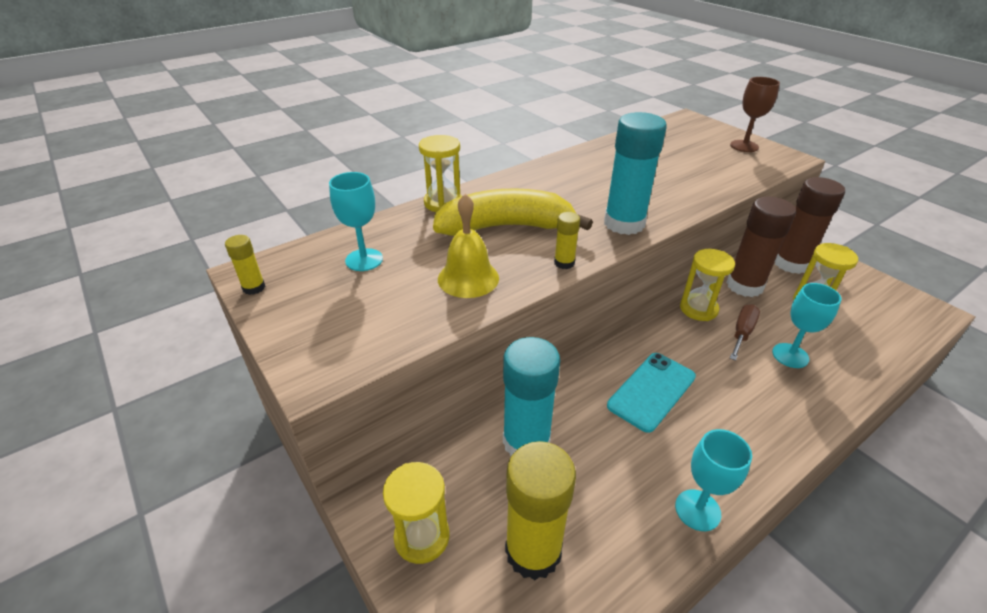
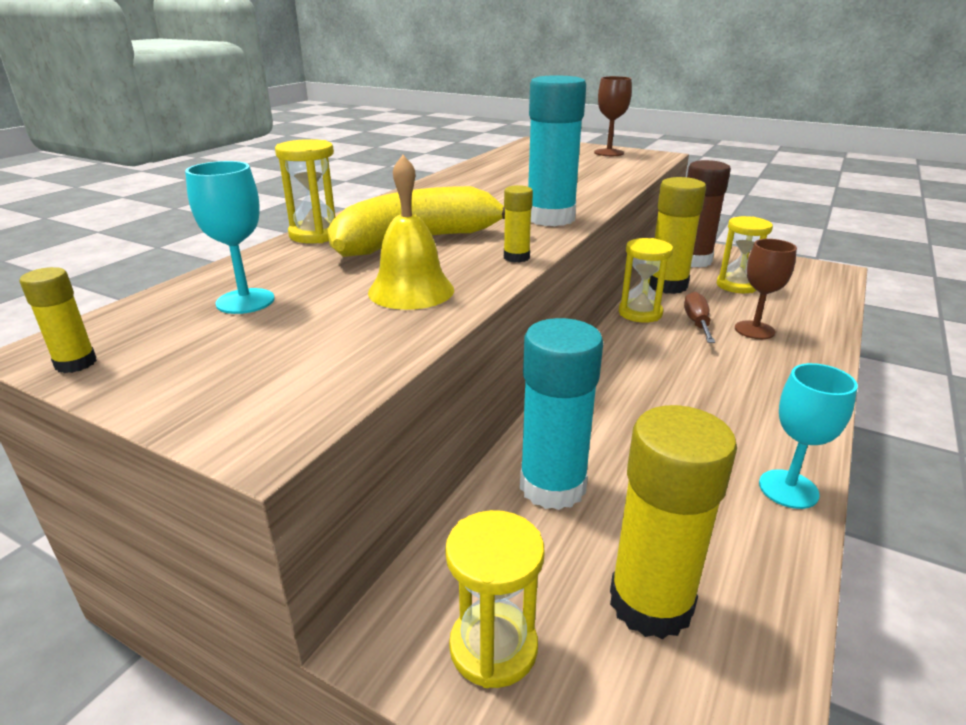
camera: 25 degrees left, 10 degrees down
(651, 391) = (652, 395): turquoise phone -> none
(744, 286) = (667, 285): brown glue stick -> yellow glue stick
(790, 355) = (754, 330): turquoise goblet -> brown goblet

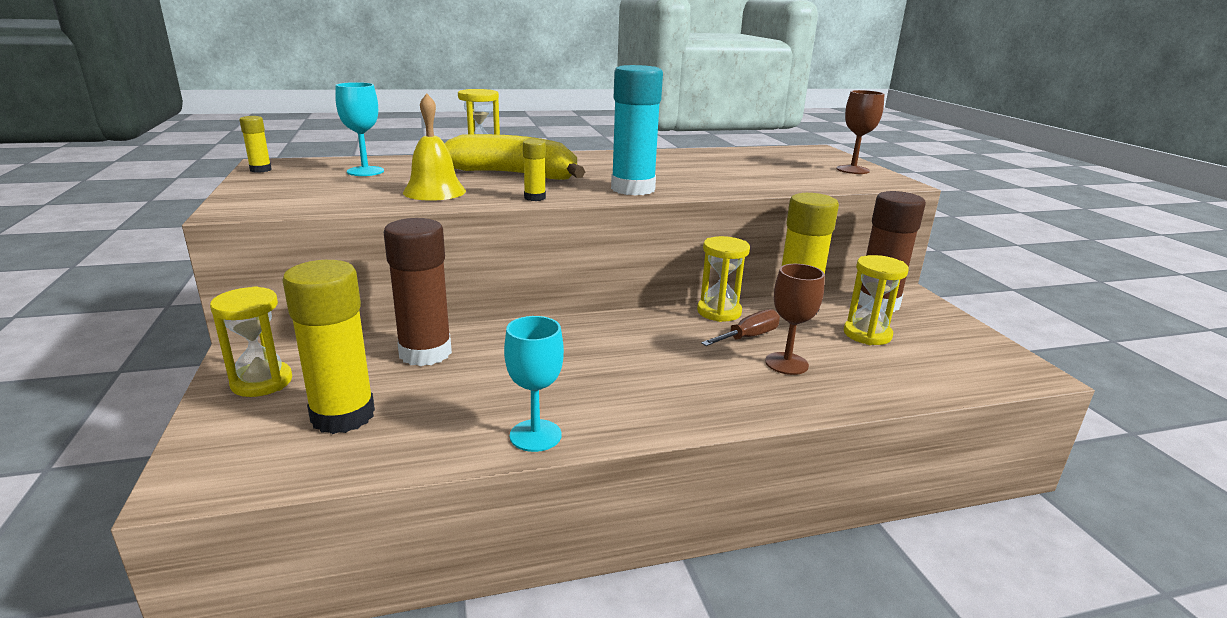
camera: 45 degrees right, 5 degrees down
(552, 486) = (425, 353): turquoise glue stick -> brown glue stick

